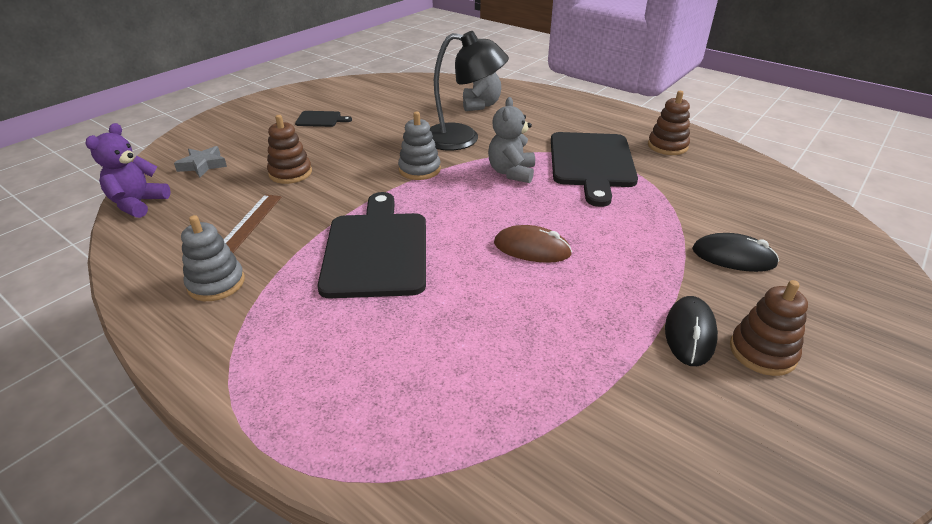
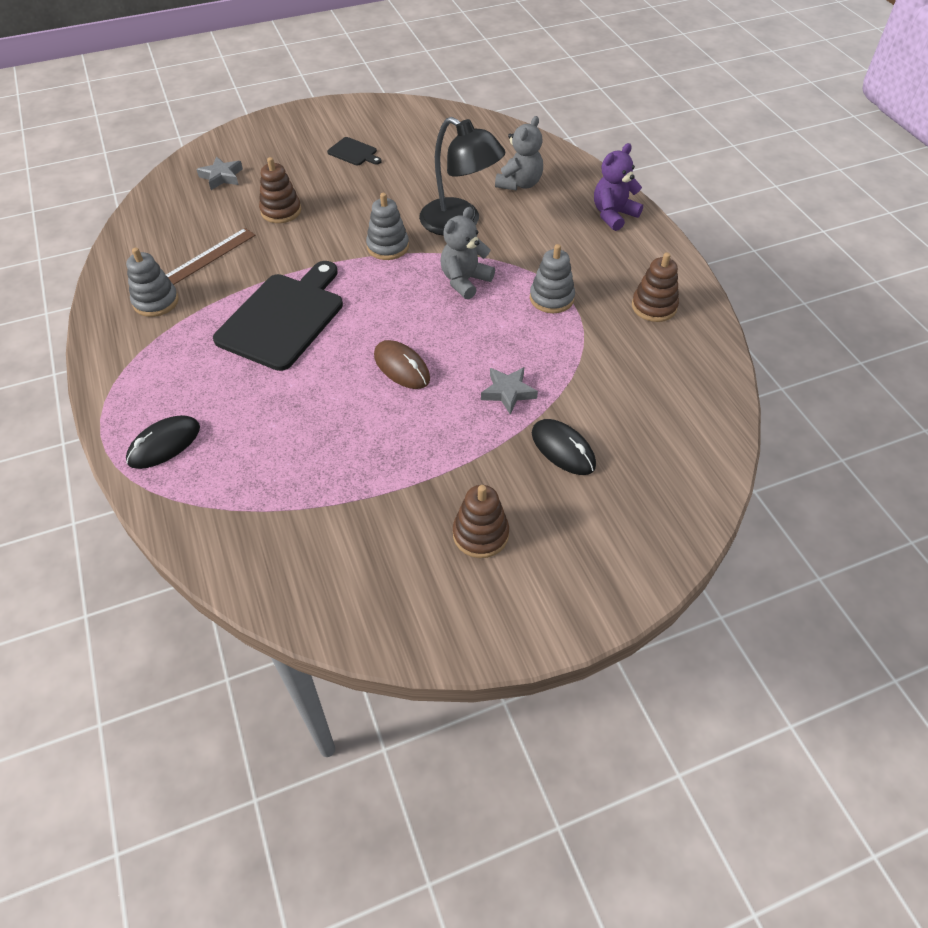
camera: 30 degrees right, 15 degrees up
(138, 204) = (152, 203): purple teddy bear -> purple teddy bear (613, 215)
(591, 163) = (551, 298): black cutting board -> grey stacking toy
(640, 234) = (508, 392): none -> grey star
(689, 333) = (443, 494): black mouse -> black mouse (164, 444)

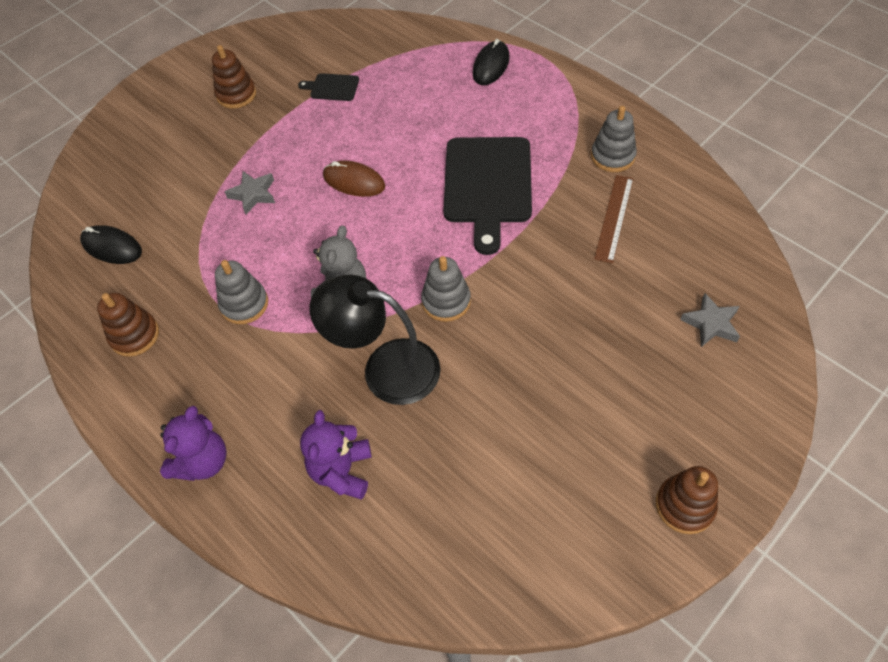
camera: 160 degrees right, 5 degrees up
(281, 211) = (597, 302): brown stacking toy -> brown stacking toy (684, 506)
(354, 152) = (591, 438): black cutting board -> black cutting board (332, 87)
(519, 184) = (342, 471): grey teddy bear -> purple teddy bear
(563, 449) = (194, 167): black mouse -> black mouse (112, 247)

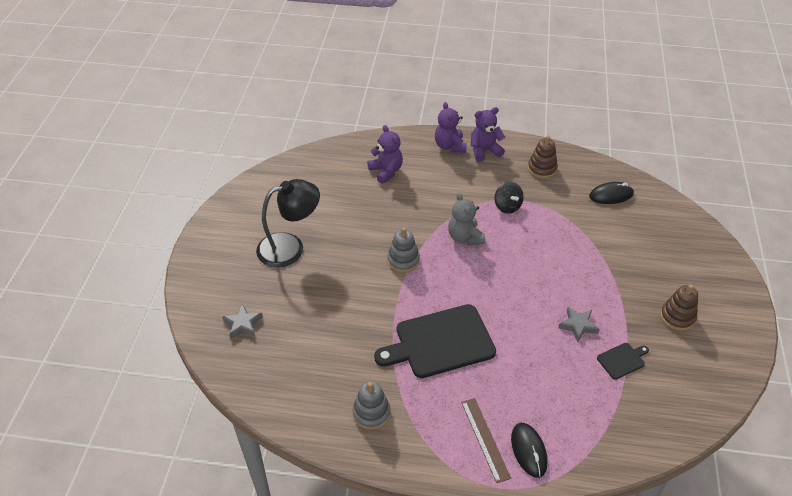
camera: 140 degrees right, 10 degrees down
(167, 418) = (484, 151): none -> purple teddy bear
(244, 304) = (507, 206): grey stacking toy -> black spinning top
(253, 194) = (575, 259): grey star -> grey star (578, 325)
(354, 181) = (526, 299): brown mouse -> none
(386, 368) = (405, 216): black lamp -> black lamp (290, 247)
(487, 185) = (440, 342): black cutting board -> black cutting board turned 75 degrees counterclockwise
(614, 218) = (340, 363): brown ruler -> brown ruler (485, 439)
(684, 506) = (219, 232): brown stacking toy -> none

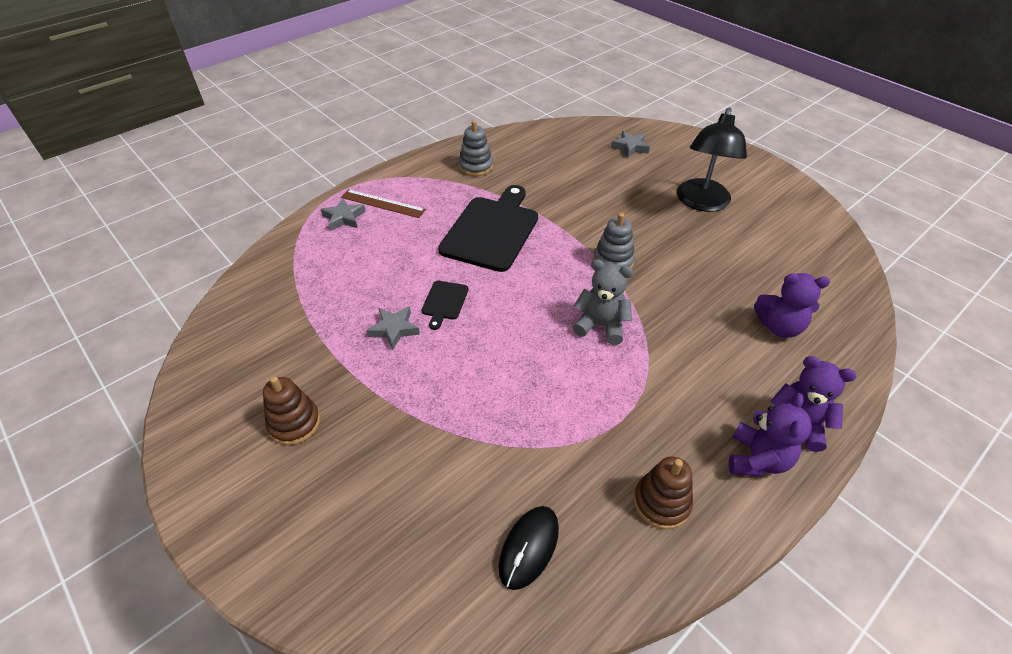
camera: 130 degrees right, 0 degrees up
(507, 206) = (617, 400): black spinning top -> none
(528, 450) = (344, 218): black mouse -> grey star
(622, 360) = (322, 331): black cutting board -> black cutting board (444, 302)

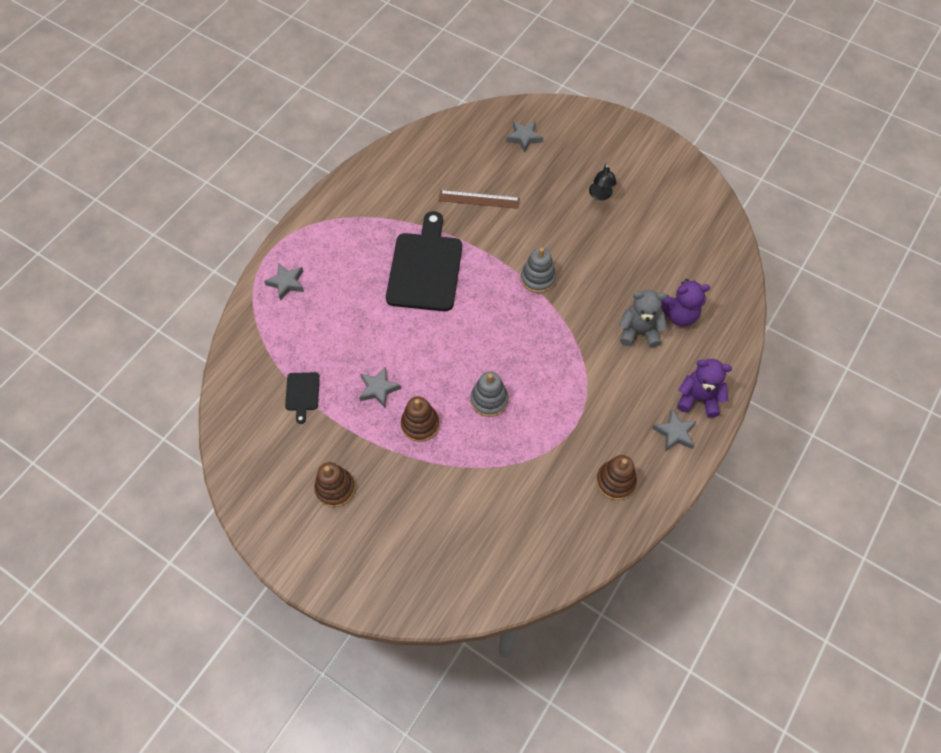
camera: 15 degrees left, 15 degrees up
(383, 203) = (315, 258): brown ruler -> brown ruler (479, 199)
(426, 376) = (420, 424): none -> brown stacking toy
(444, 302) = (410, 353): black cutting board -> black cutting board (302, 394)
(476, 166) = (386, 193): grey stacking toy -> grey stacking toy (489, 400)
(529, 547) = (535, 535): black mouse -> none
(601, 325) = (542, 346): grey teddy bear -> grey teddy bear (639, 331)
(701, 203) = (600, 195): black lamp -> black lamp, size x0.49
(757, 459) = (674, 433): purple teddy bear -> grey star

